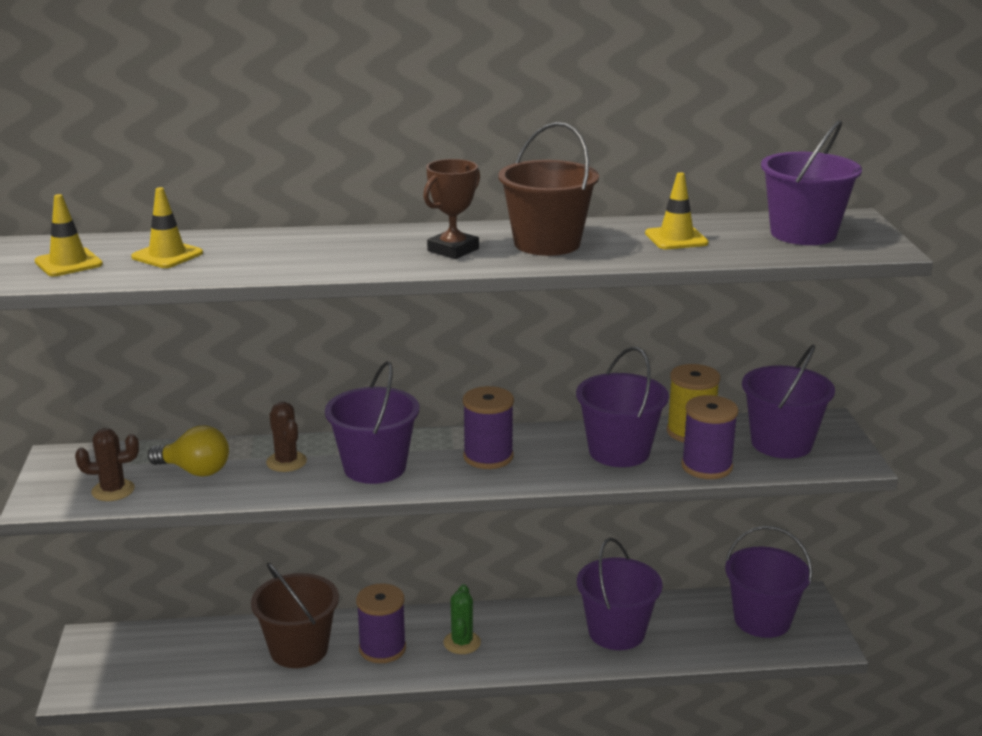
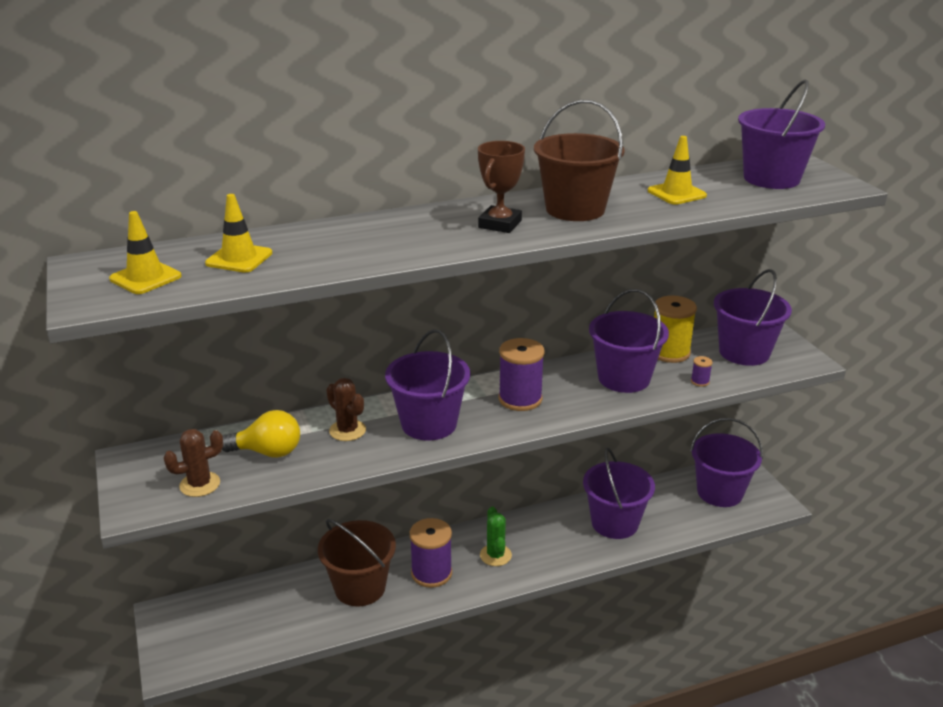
camera: 15 degrees left, 5 degrees up
(706, 466) = (700, 381): purple spool -> purple spool, size x0.43

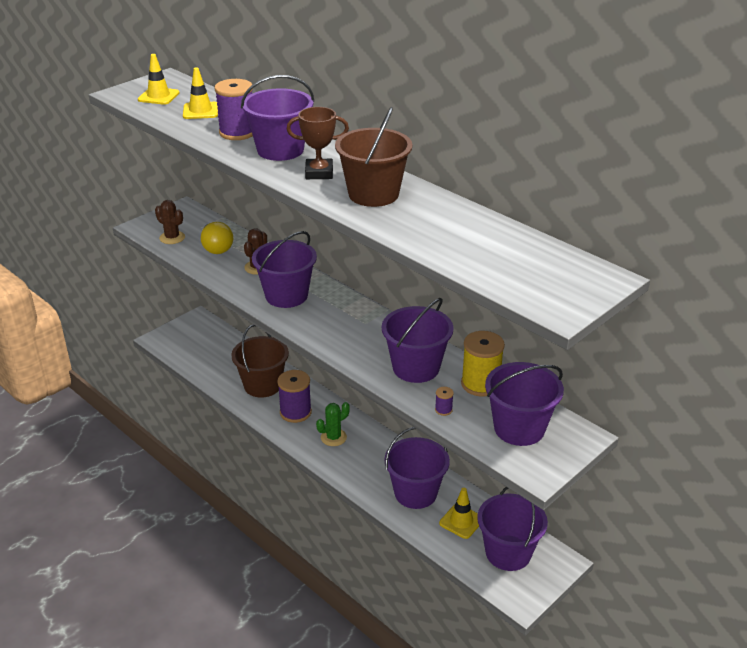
camera: 65 degrees right, 5 degrees up
(520, 399) = (346, 325): purple spool -> purple spool (237, 132)
(676, 193) = (450, 229): yellow traffic cone -> yellow traffic cone (461, 521)
(771, 178) = (538, 270): purple bucket -> purple bucket (280, 150)

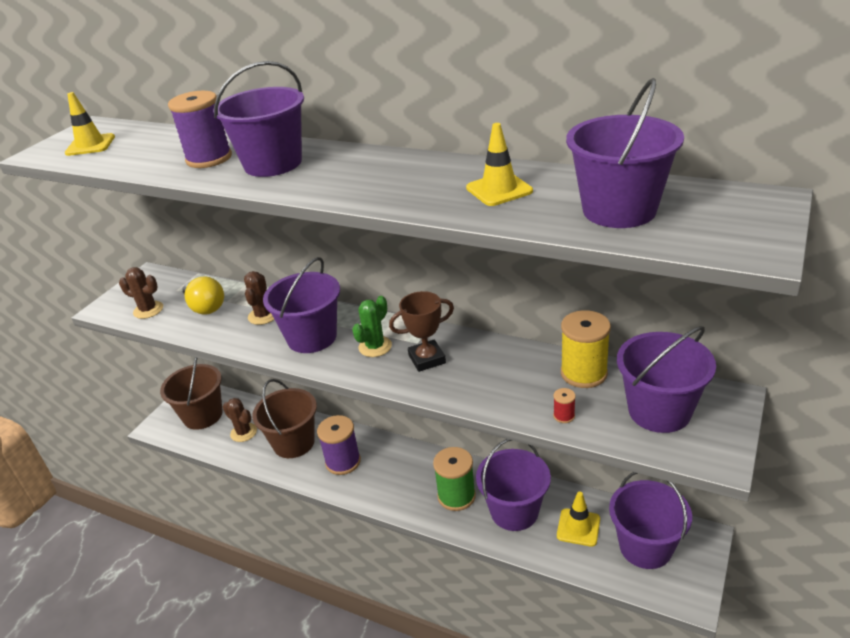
camera: 15 degrees left, 0 degrees up
(200, 111) = (151, 148): yellow traffic cone -> yellow traffic cone (499, 190)
(226, 365) = (243, 432): none -> brown cactus
(319, 173) = (336, 176): brown trophy -> brown trophy (427, 359)
(333, 437) = (397, 477): green cactus -> green cactus (375, 347)
(373, 194) = (418, 181): brown bucket -> brown bucket (202, 415)
(374, 467) = (456, 496): none -> green spool
(416, 368) = (502, 376): purple bucket -> purple bucket (619, 210)
(443, 410) = (564, 416): purple spool -> red spool

